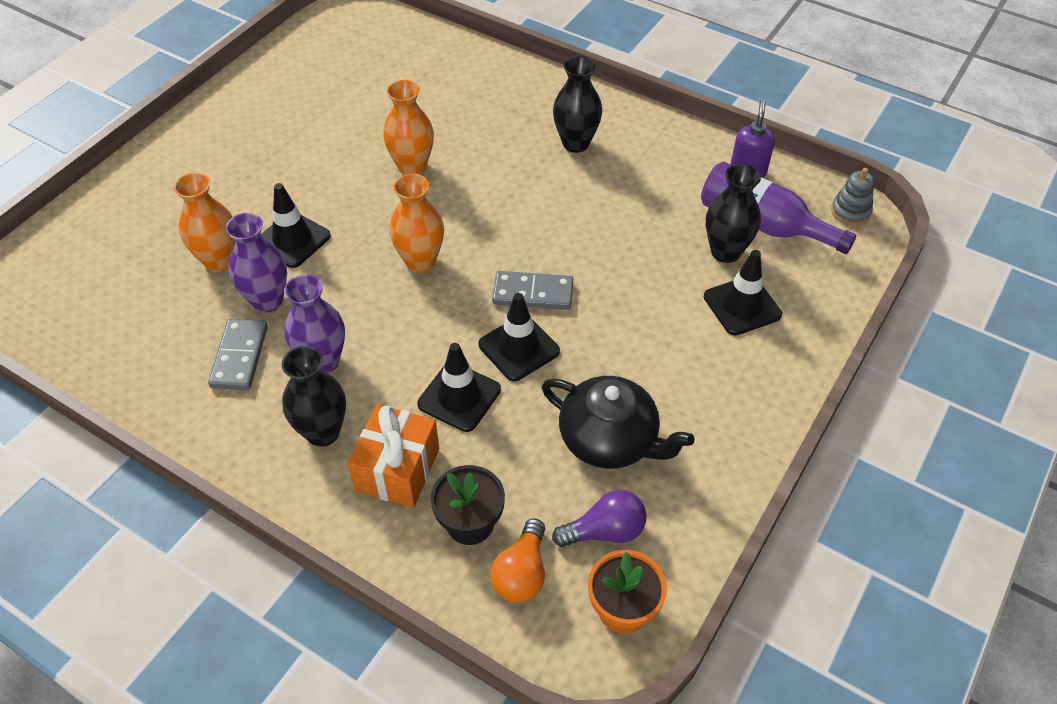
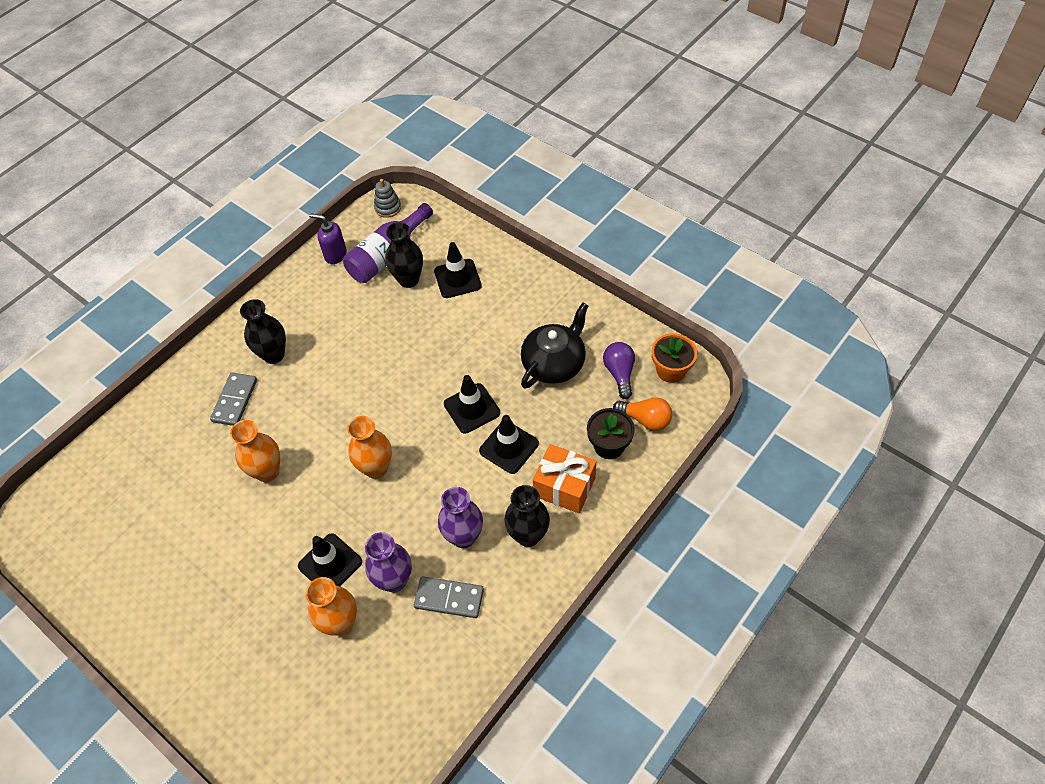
camera: 80 degrees left, 5 degrees up
(533, 293) = (423, 396): grey domino -> grey domino (235, 400)

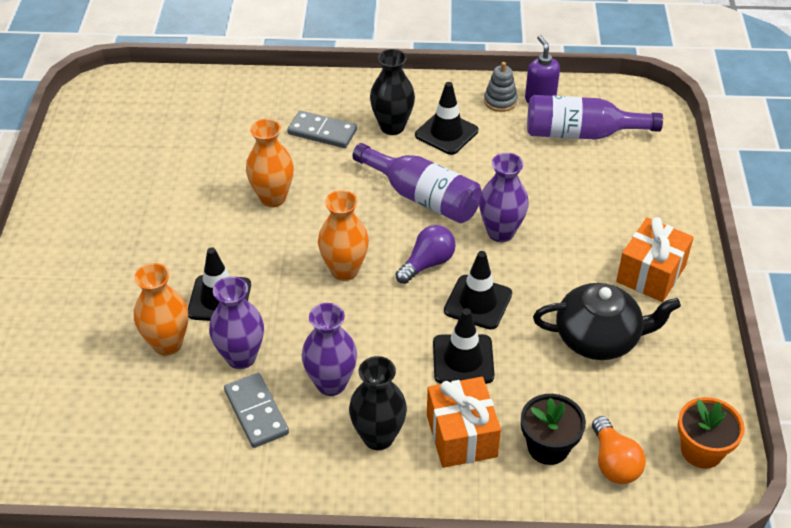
camera: 50 degrees right, 10 degrees down
(235, 400) = (322, 132): grey domino -> grey domino turned 45 degrees clockwise
(355, 380) = (422, 197): none -> purple bottle
(388, 208) = (634, 100): grey stacking toy -> grey stacking toy (500, 101)
(408, 279) = (571, 165): black vase -> none
(427, 356) = (500, 232): none -> purple vase
(457, 279) = (613, 200): black traffic cone -> black traffic cone (446, 133)
(531, 302) = (651, 274): none -> orange gift
(619, 373) = (647, 404): purple light bulb -> purple light bulb (427, 263)

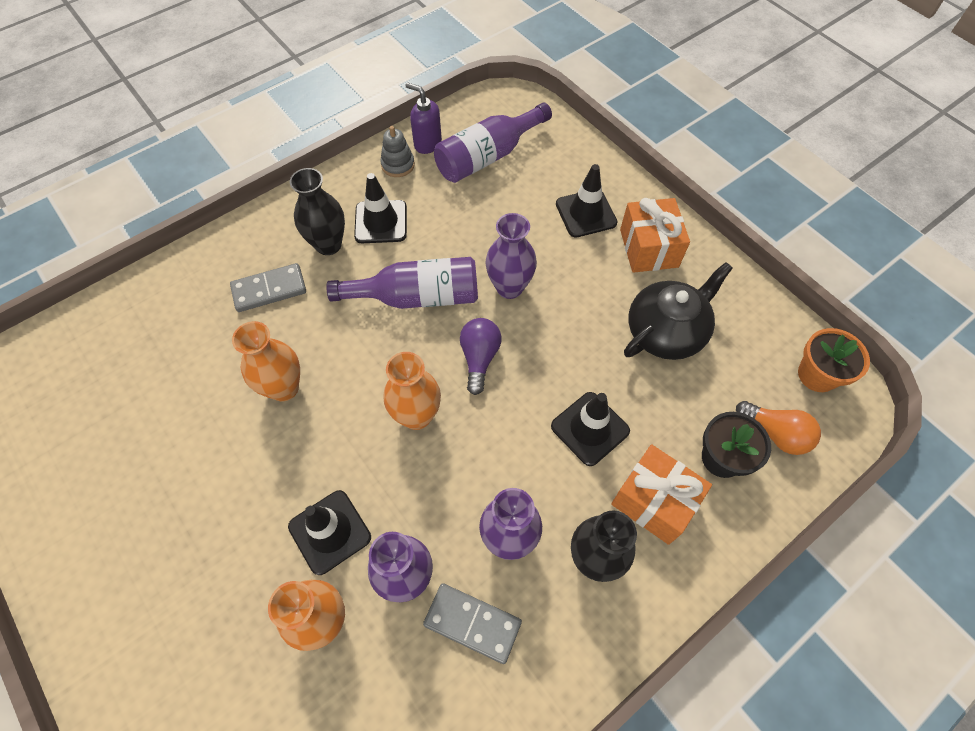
camera: 40 degrees left, 15 degrees up
(478, 302) = (552, 366): black traffic cone -> black traffic cone (586, 213)

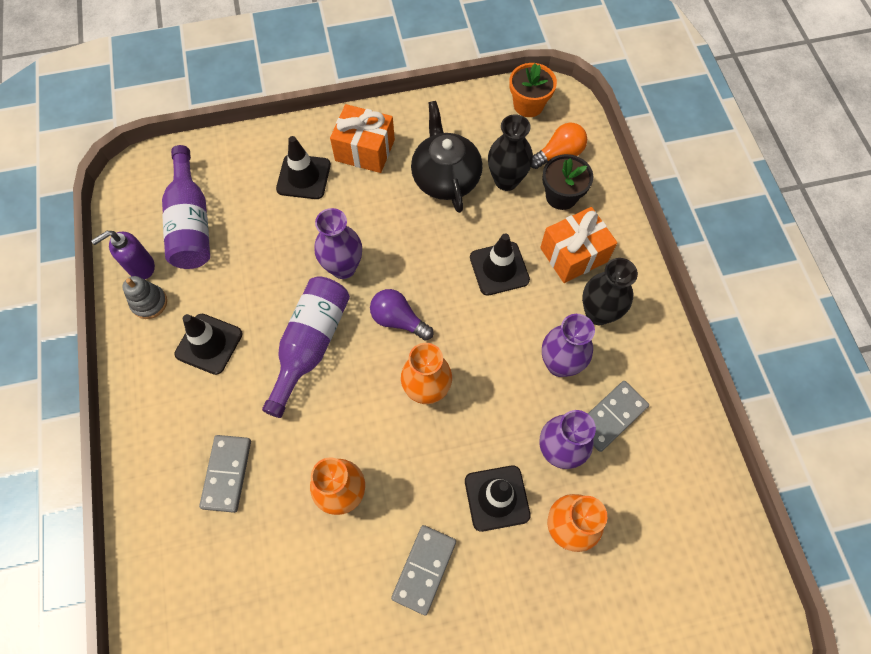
camera: 65 degrees left, 5 degrees up
(234, 491) = (424, 569): none -> grey domino
(328, 245) = (206, 401): black vase -> black vase (506, 180)

